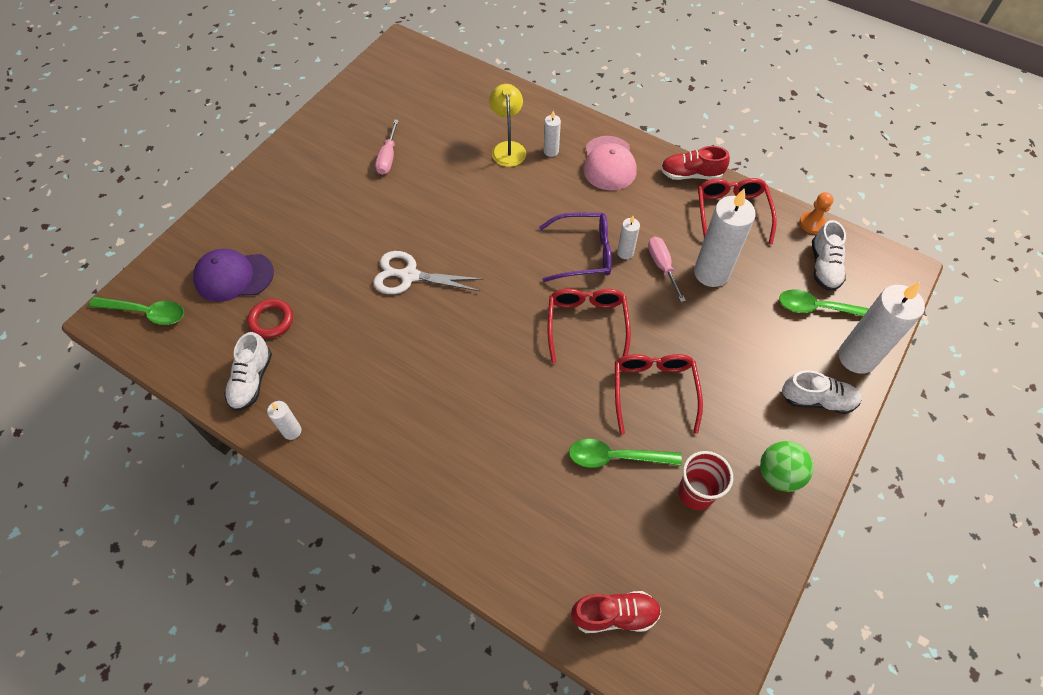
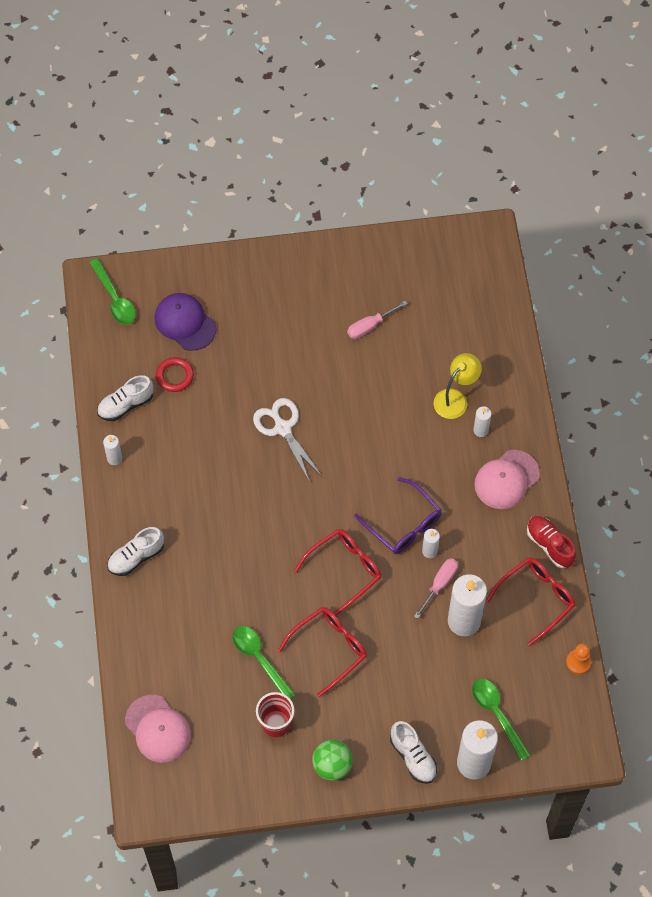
camera: 50 degrees right, 5 degrees up
(615, 615) = (158, 729): red shoe -> pink cap
(824, 266) = (541, 695): white shoe -> white shoe (136, 557)

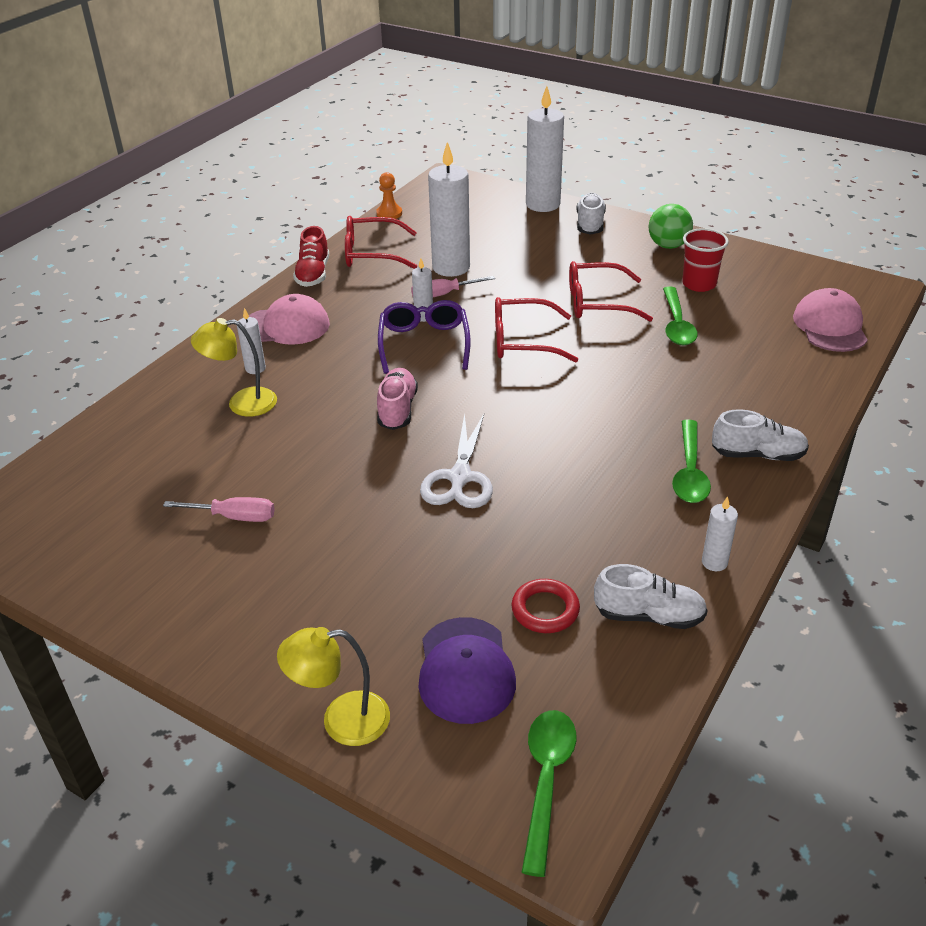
camera: 140 degrees left, 25 degrees down
(215, 268) = (341, 720): none -> yellow lamp
(363, 455) = (397, 410): none -> pink shoe
(497, 714) = (491, 217): green spoon -> green spoon (690, 472)

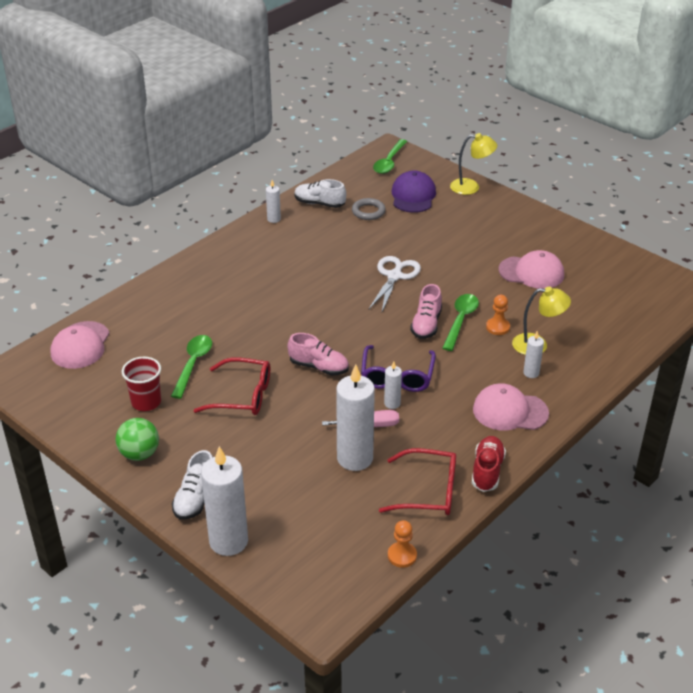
camera: 170 degrees left, 0 degrees up
(234, 517) = (531, 272): pink screwdriver -> pink cap
(295, 419) = (498, 327): none -> orange pawn
(523, 341) = (319, 367): red glasses -> pink shoe
(545, 610) = (368, 211): red ring -> grey ring
(690, 472) = (256, 261): green spoon -> green spoon (460, 320)
(758, 455) = (210, 265): white shoe -> none

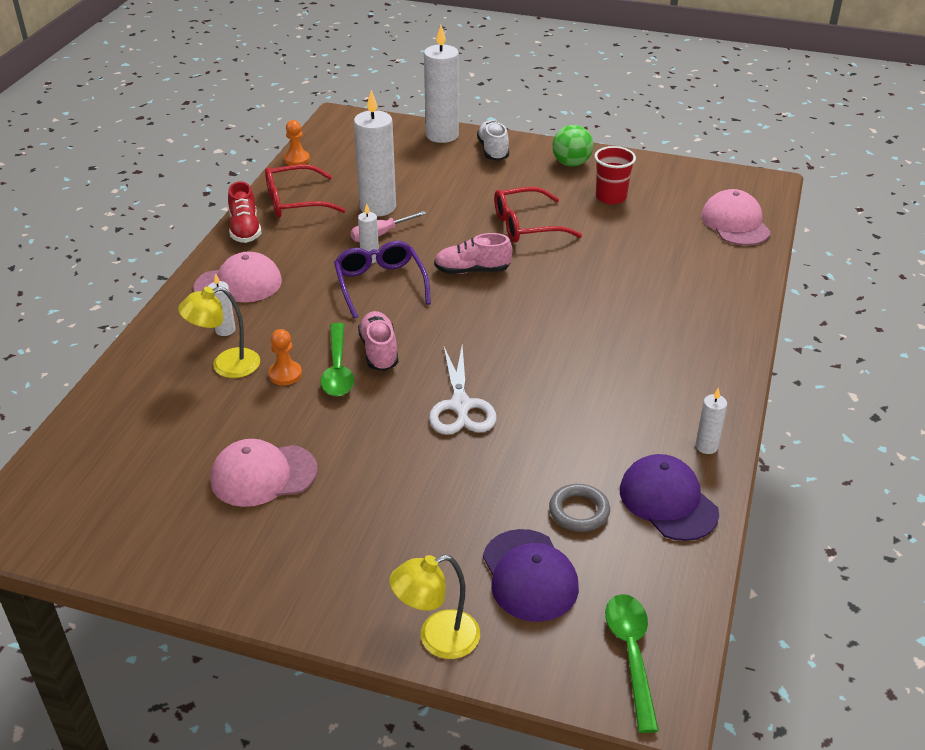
camera: 155 degrees right, 0 degrees up
(193, 364) = (604, 238): green spoon -> none
(319, 203) = (668, 501): white shoe -> purple cap

